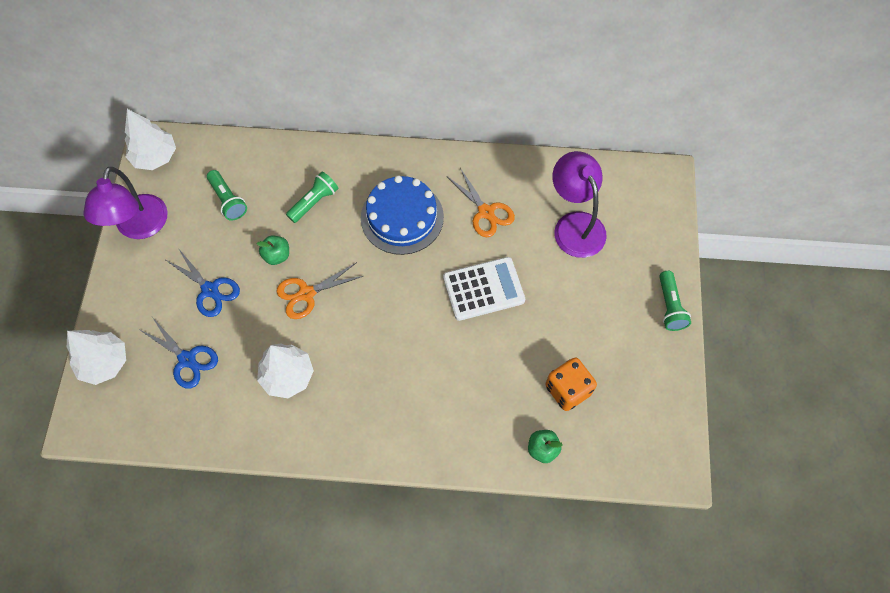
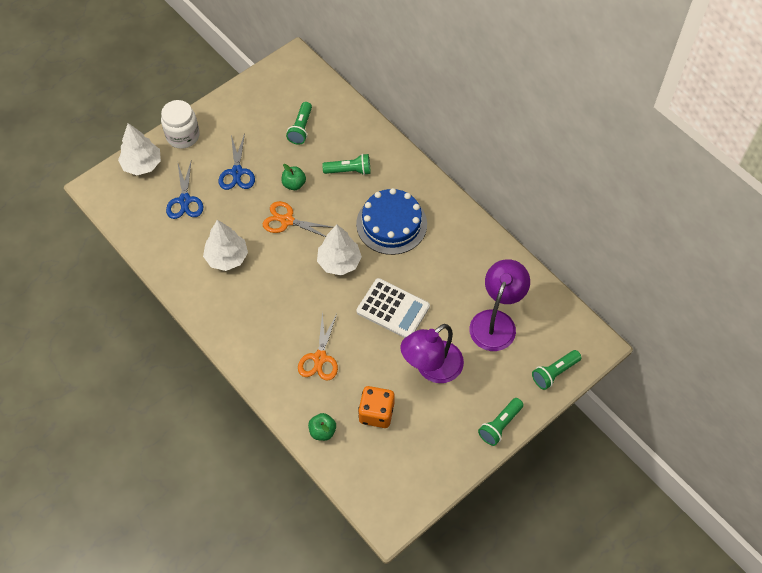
camera: 45 degrees right, 5 degrees down
(117, 301) = (183, 136): none -> white jar
(139, 227) = (236, 104): purple lamp -> purple lamp (431, 368)
(155, 157) = (287, 69): white tree -> white tree (339, 262)
(486, 212) = (447, 265): orange scissors -> orange scissors (320, 358)
(661, 226) = (554, 373): none -> green flashlight

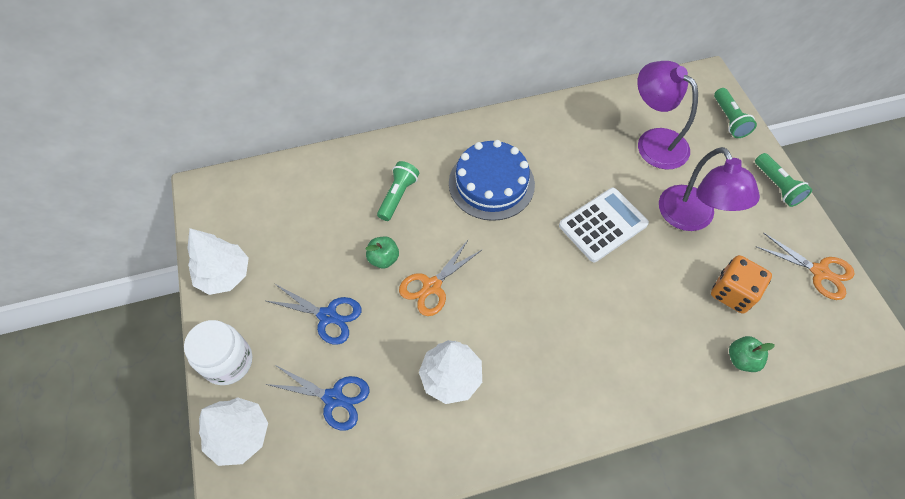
camera: 65 degrees left, 0 degrees up
(301, 128) = (308, 221): green flashlight -> none
(320, 358) = (640, 324): orange scissors -> orange scissors (819, 272)
(339, 262) = (517, 253): white tree -> white tree (224, 275)

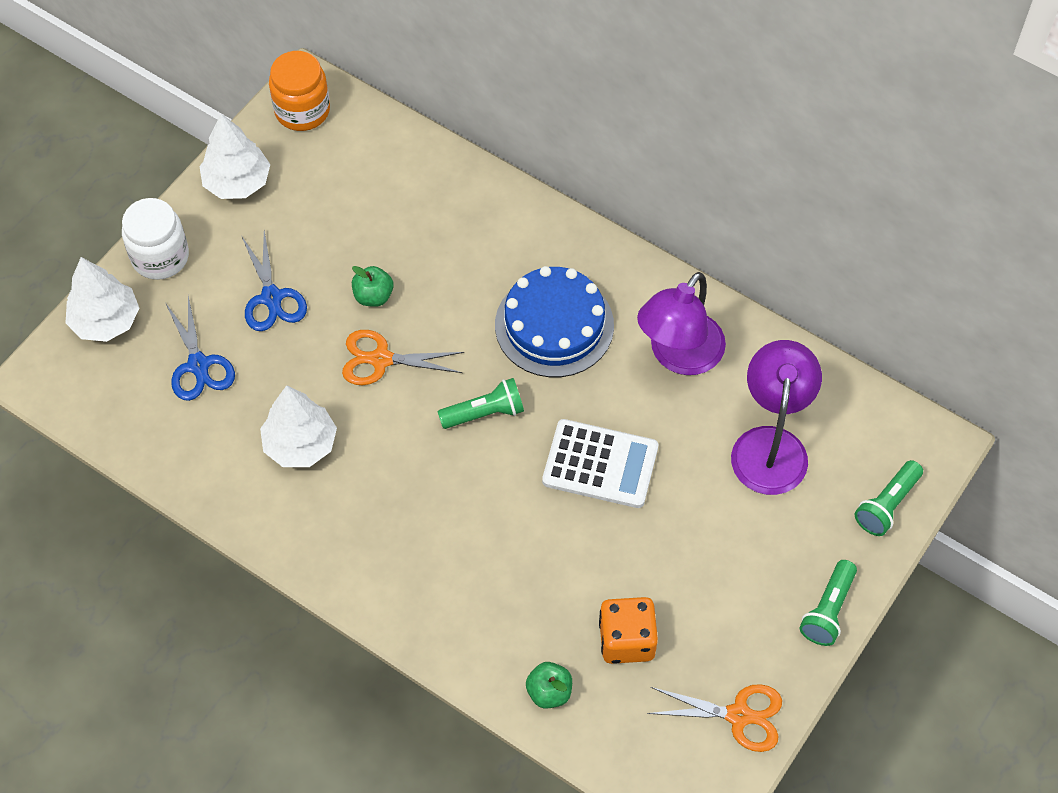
camera: 50 degrees right, 0 degrees up
(216, 204) = (302, 110): none -> orange jar
(398, 196) = (457, 253): green flashlight -> green flashlight (484, 413)
(691, 218) = (692, 546): purple lamp -> purple lamp (678, 356)
(819, 272) = (738, 715): orange scissors -> orange scissors turned 75 degrees counterclockwise

